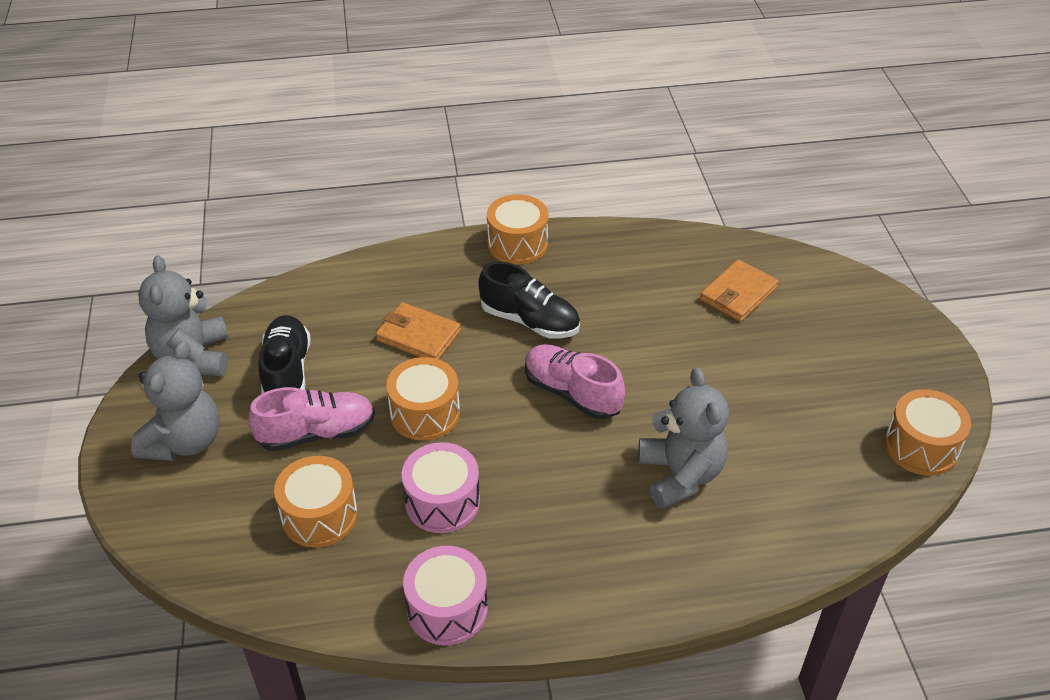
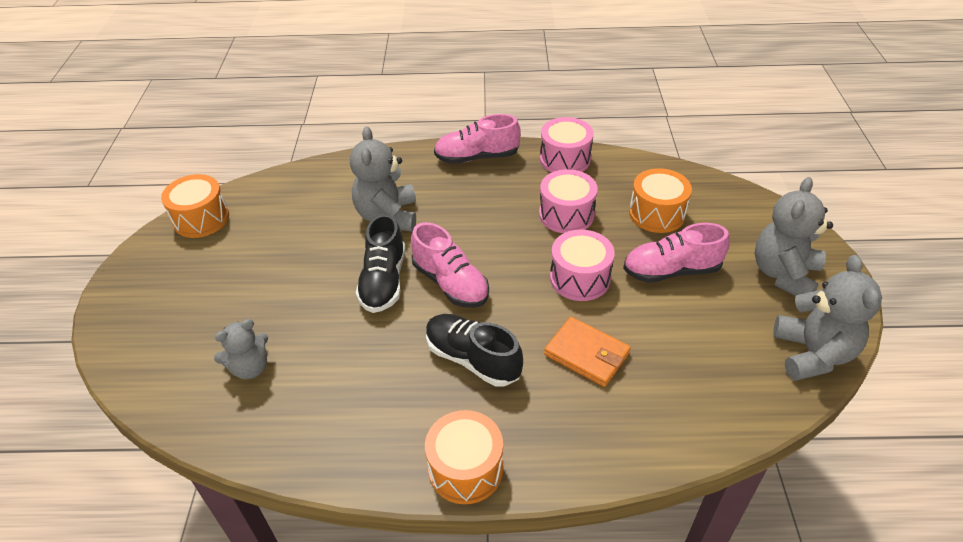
camera: 170 degrees left, 0 degrees up
(287, 372) = (712, 328): black shoe -> black shoe (383, 281)
(425, 413) = (580, 278): orange drum -> pink drum
(586, 599) = (477, 157): none -> pink shoe
(738, 294) = (250, 368): orange wallet -> grey teddy bear

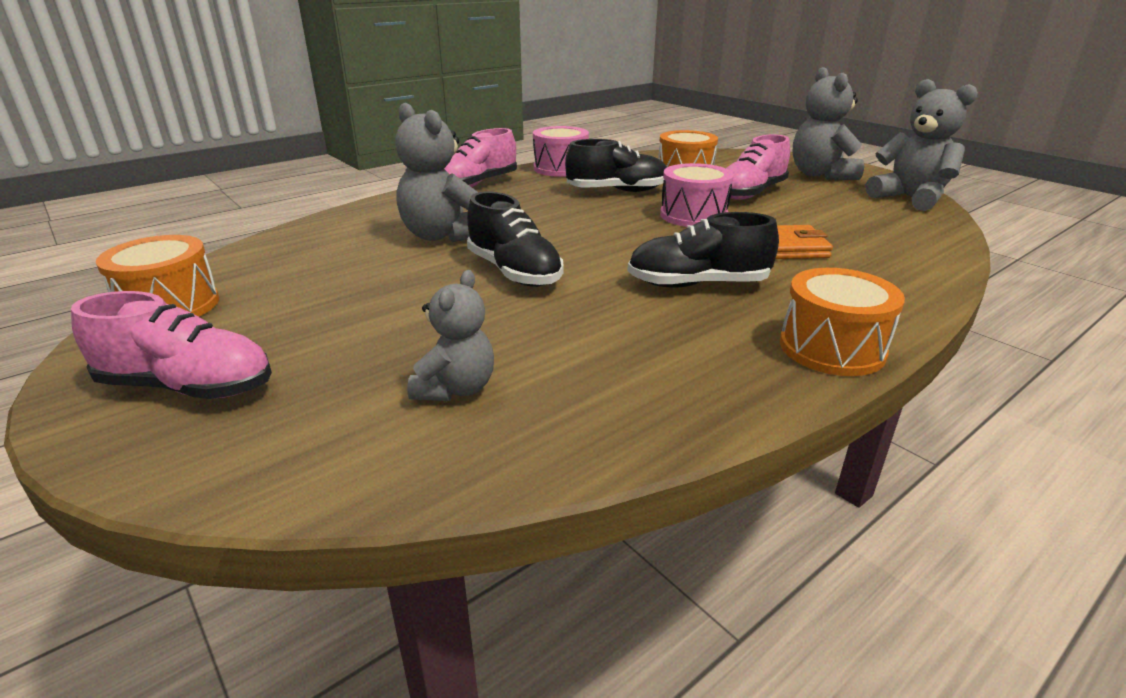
camera: 40 degrees left, 15 degrees down
(450, 283) = (587, 252): pink shoe -> pink shoe (188, 387)
(566, 214) = (617, 191): pink drum -> black shoe

